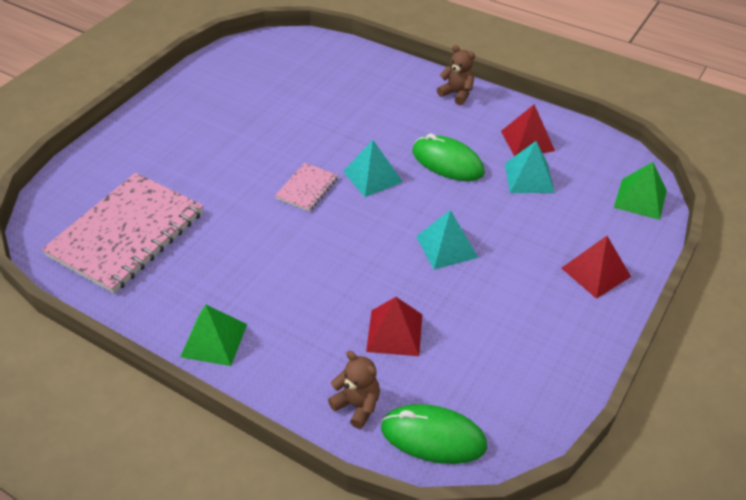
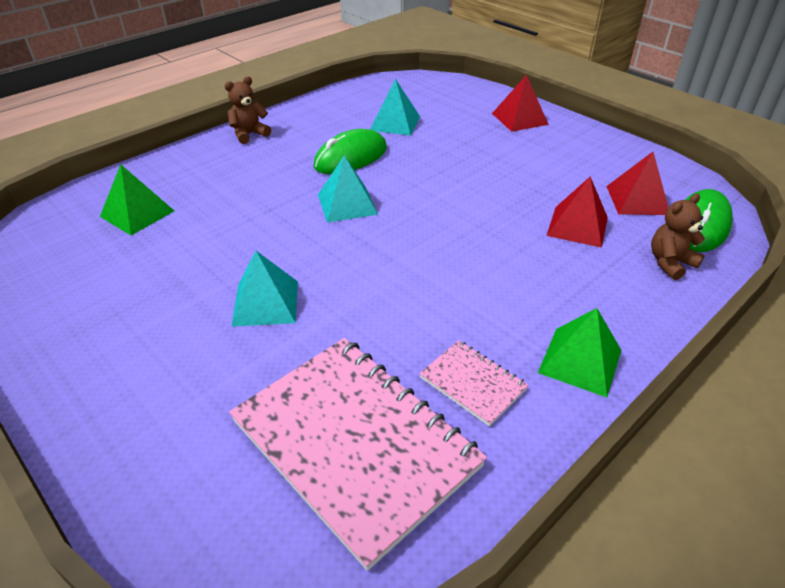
camera: 75 degrees left, 5 degrees down
(307, 188) = (343, 252): pink notebook -> pink notebook (473, 383)
(446, 247) = (470, 179): turquoise pyramid -> turquoise pyramid (266, 303)
(527, 141) = (345, 114): red pyramid -> red pyramid (637, 200)
(640, 198) = (443, 85): green pyramid -> green pyramid (137, 213)

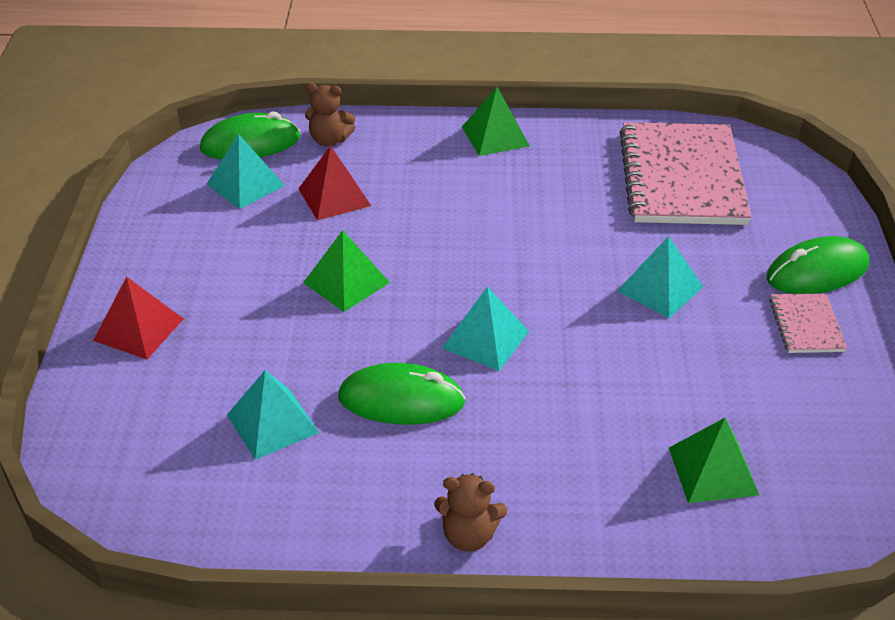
camera: 135 degrees left, 0 degrees up
(127, 410) = (817, 272): none -> green mouse
(471, 186) = (346, 282): none -> green pyramid
(473, 383) = (576, 163): pink notebook -> pink notebook (806, 325)
(637, 200) = (245, 185): red pyramid -> turquoise pyramid

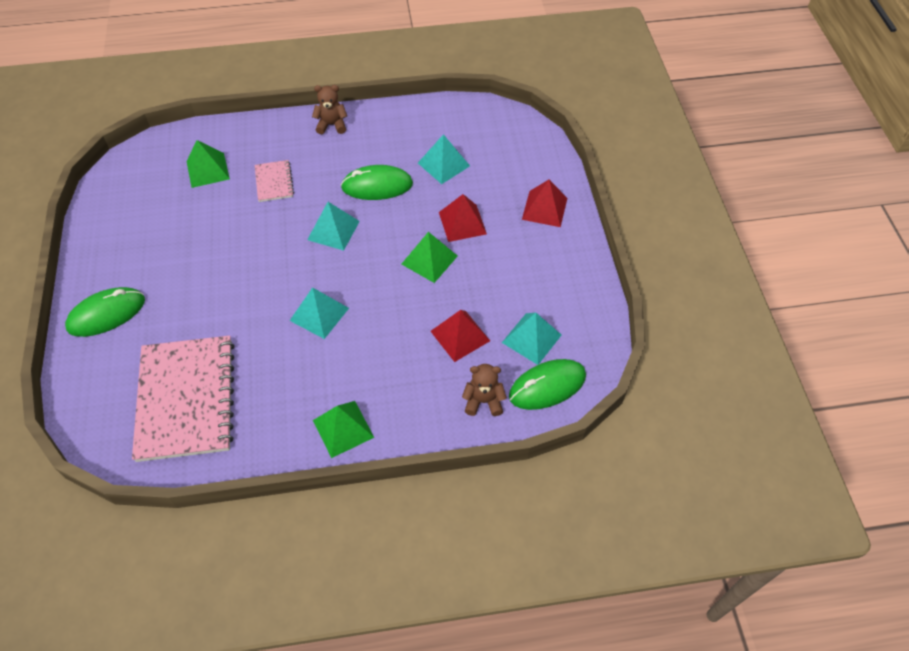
camera: 170 degrees right, 15 degrees up
(278, 325) = (462, 223): none -> red pyramid
(660, 288) = (220, 284): turquoise pyramid -> turquoise pyramid (319, 314)
(806, 325) = (129, 268): pink notebook -> pink notebook (274, 182)

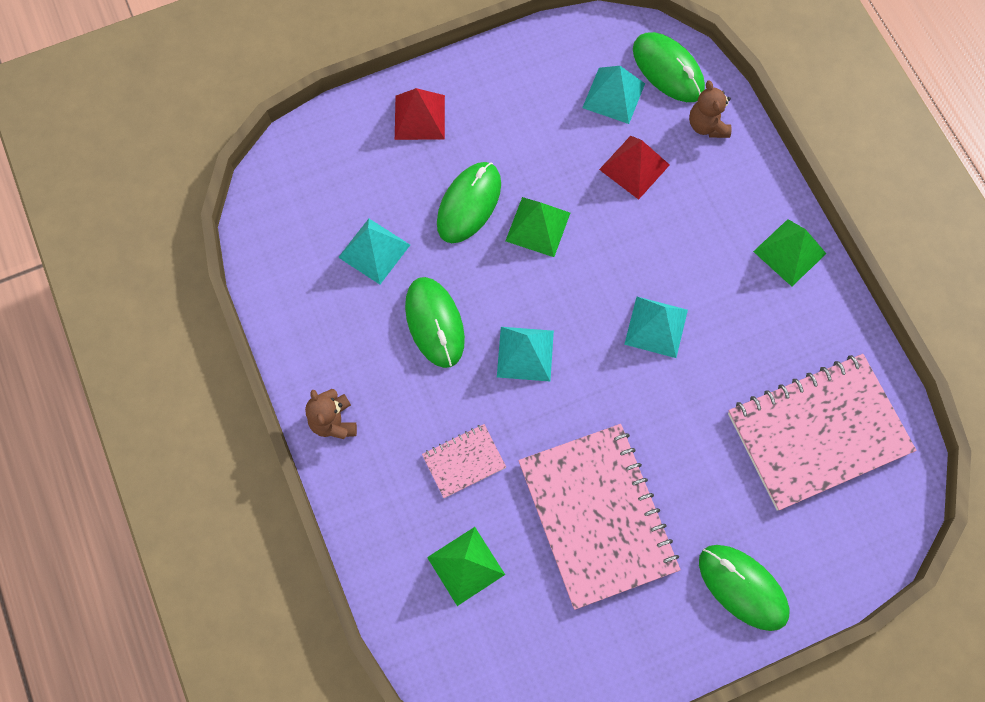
camera: 105 degrees left, 15 degrees up
(201, 244) = (597, 516): none -> pink notebook
(462, 223) = (469, 204): red pyramid -> green mouse

